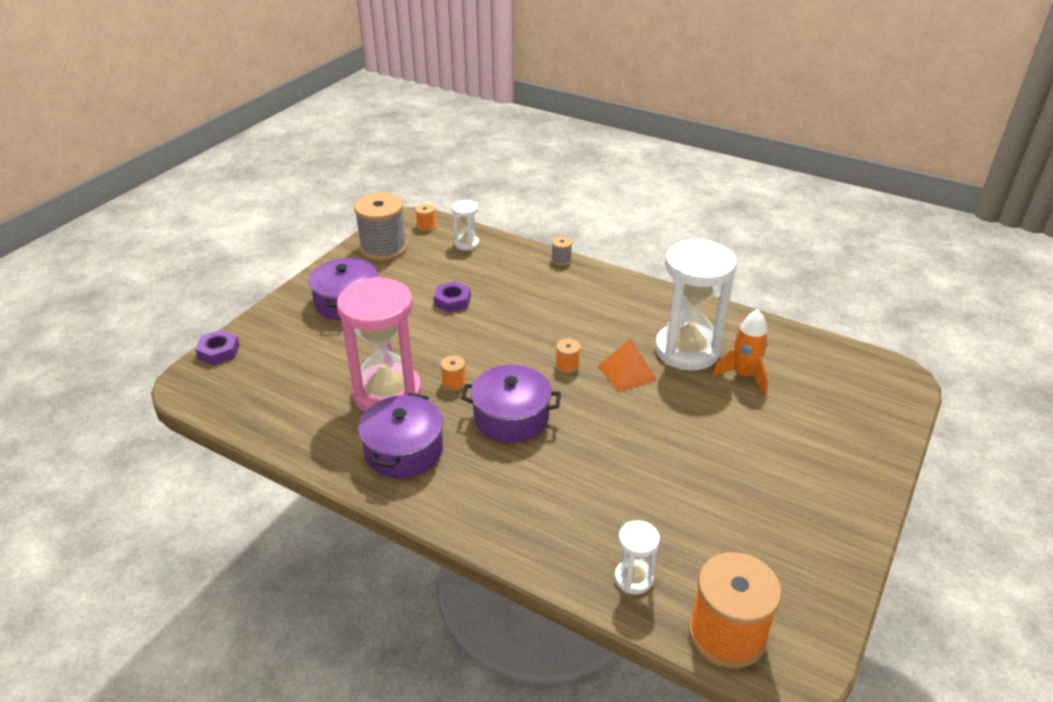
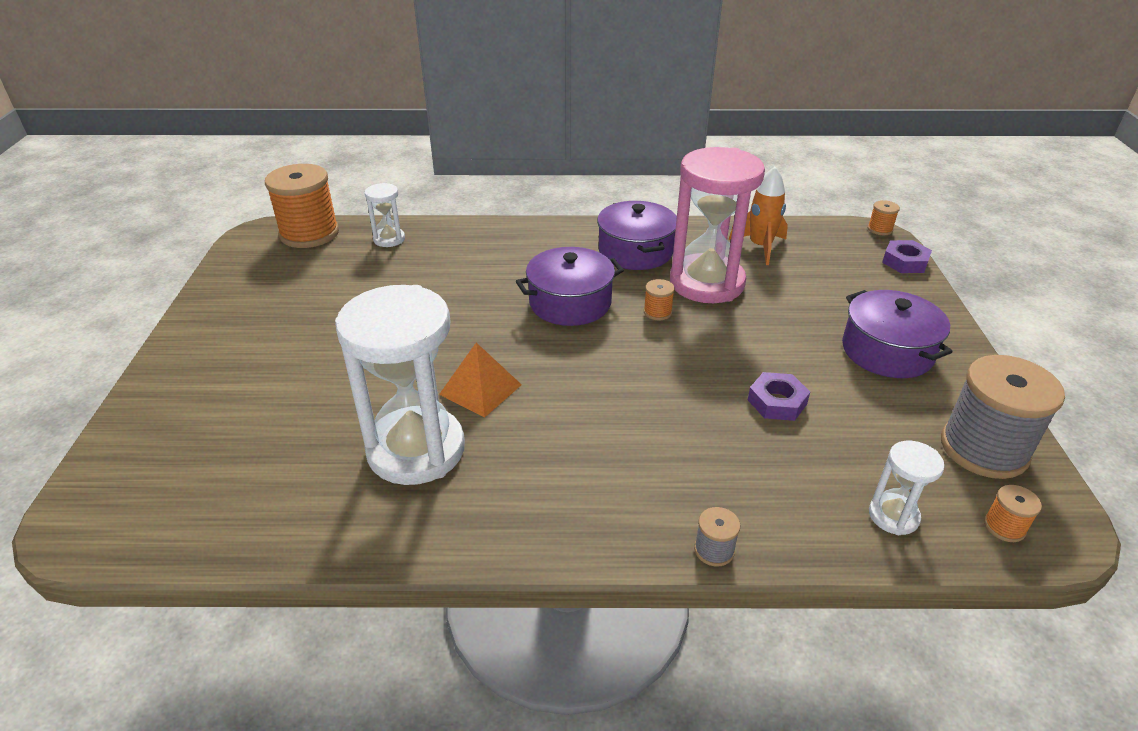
camera: 150 degrees right, 0 degrees up
(567, 365) = (556, 372): orange spool -> orange spool (880, 229)
(743, 376) = (326, 440): orange rocket -> orange rocket (760, 247)

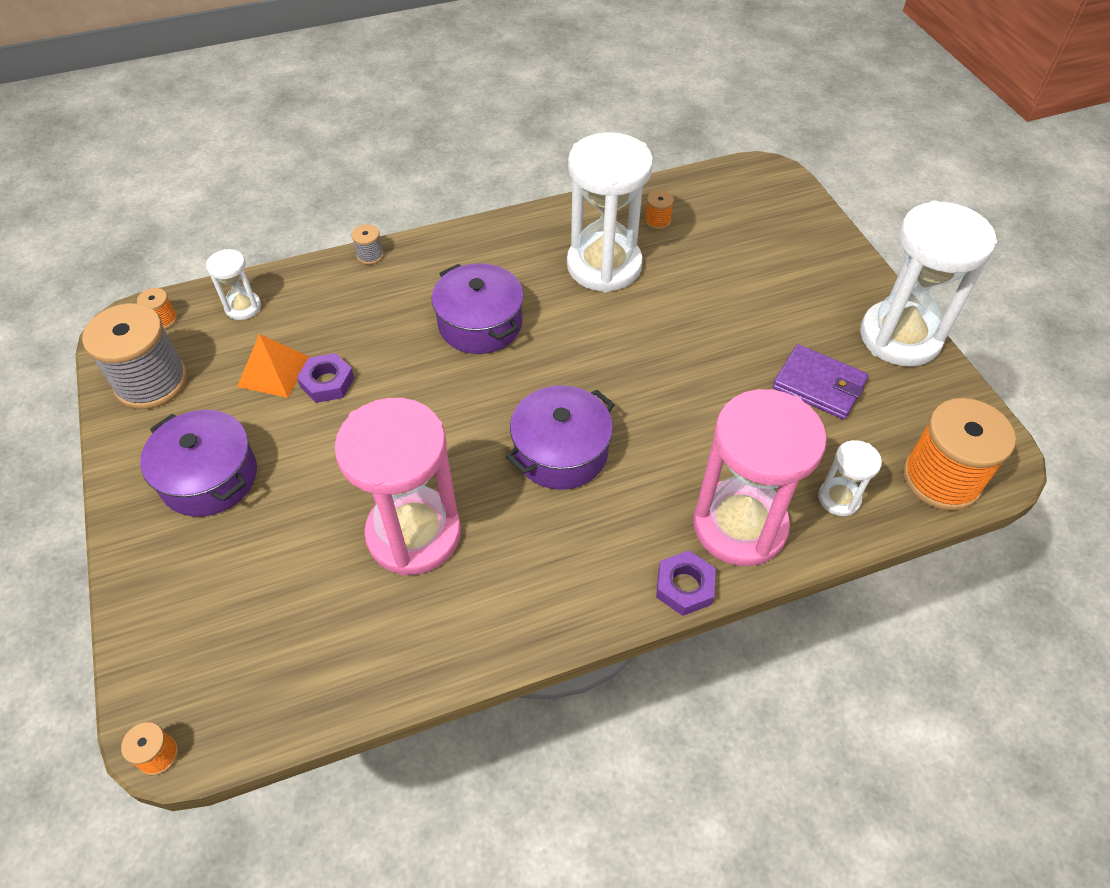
camera: 160 degrees right, 15 degrees up
(211, 311) = (900, 337): none -> white hourglass
(322, 297) = (819, 385): none -> purple wallet
(469, 241) = (739, 525): none -> pink hourglass
(480, 389) = (589, 326): orange pyramid -> orange pyramid (274, 371)
(635, 251) = (519, 573): purple pot -> purple pot (480, 324)
(657, 312) = (461, 465): orange spool -> orange spool (657, 221)
(760, 247) = (349, 639): orange rocket -> none
(905, 262) = (142, 667): purple nut -> purple nut (684, 586)

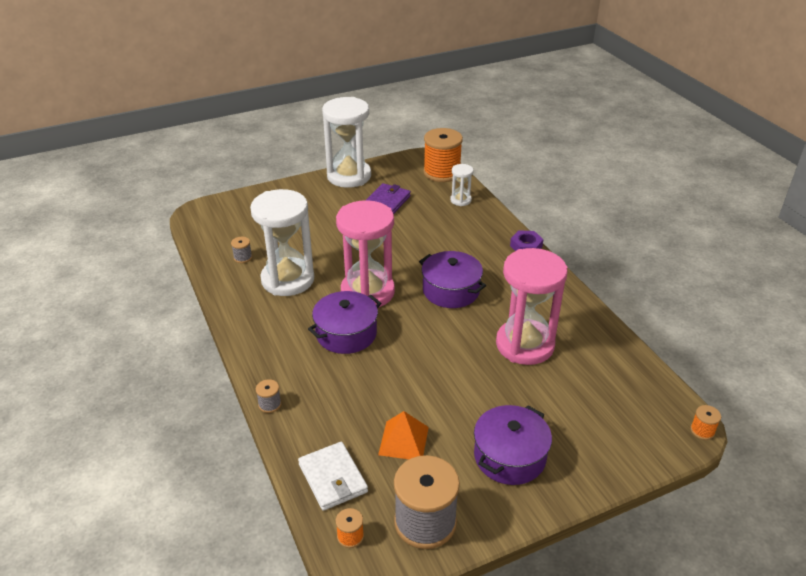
camera: 95 degrees left, 15 degrees down
(243, 307) = (333, 478): white hourglass -> white wallet
(327, 382) = (410, 406): purple nut -> none
(657, 221) = (243, 257): orange spool -> grey spool
(739, 525) = (485, 229): pink hourglass -> pink hourglass (367, 292)

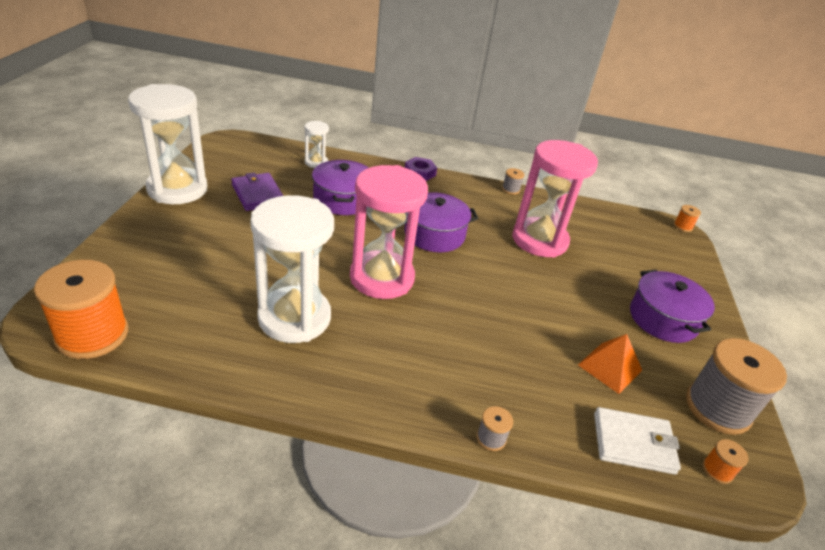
camera: 60 degrees left, 0 degrees up
(243, 257) = (205, 330): grey spool -> grey spool (510, 189)
(346, 333) = (430, 324): purple pot -> purple pot (342, 199)
(442, 172) = (261, 147): orange spool -> orange spool (92, 335)

